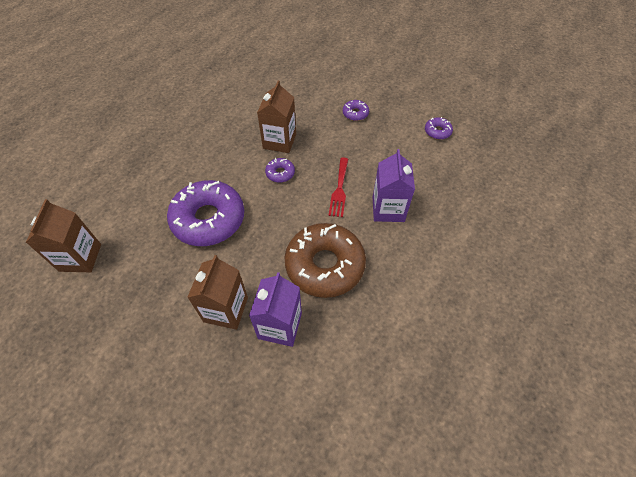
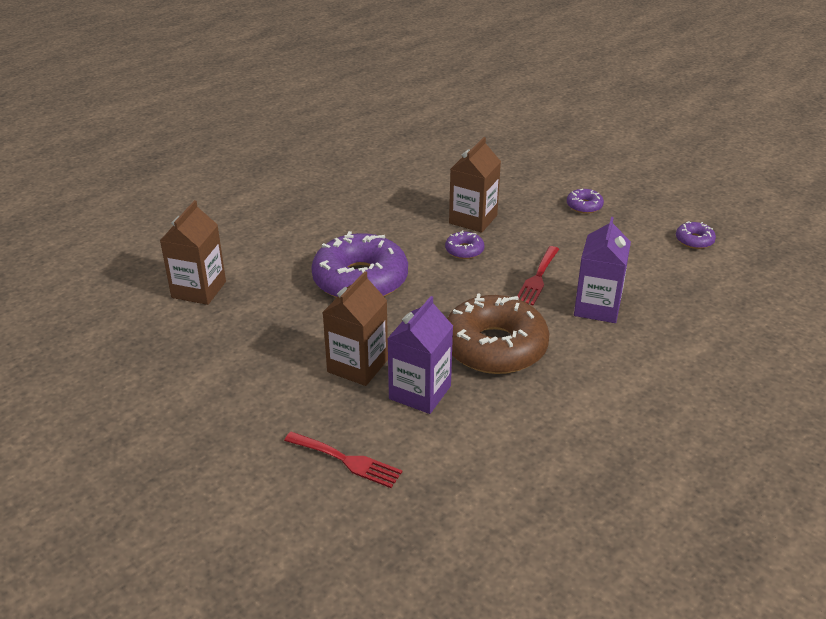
camera: 15 degrees right, 20 degrees down
(239, 414) = (347, 461): none -> red fork

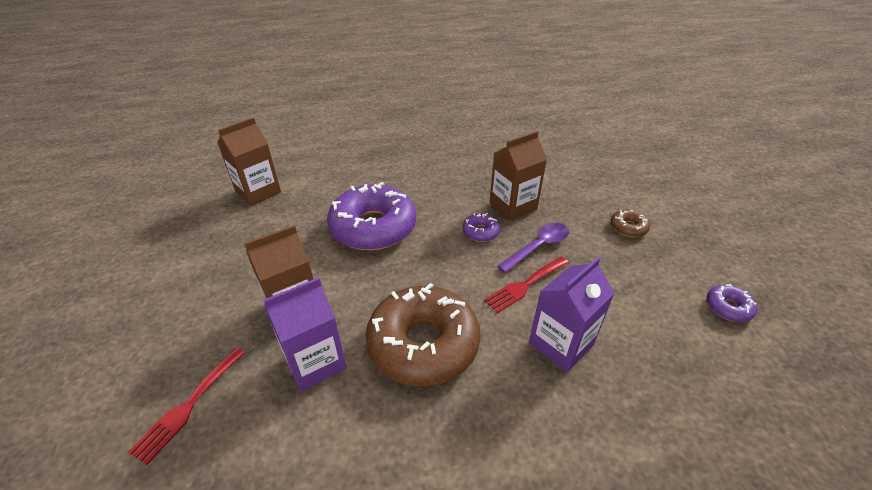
camera: 30 degrees right, 5 degrees up
(347, 461) = (188, 406): red fork -> red fork turned 60 degrees clockwise
(524, 246) = (538, 247): none -> purple spoon
(584, 206) = (628, 227): purple donut -> brown donut

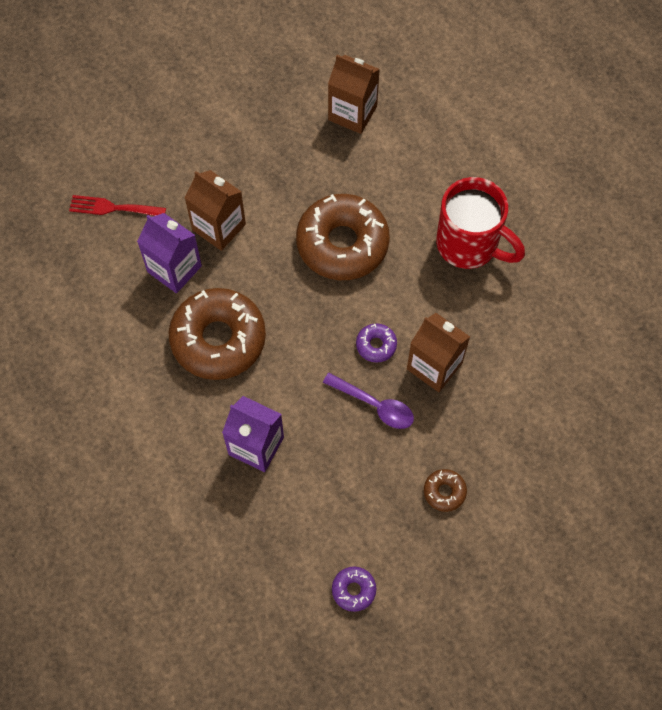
camera: 70 degrees right, 25 degrees up
(373, 227) = (342, 243): purple donut -> brown donut
(418, 165) = (469, 245): none -> red mug
(525, 285) = (314, 403): red fork -> none

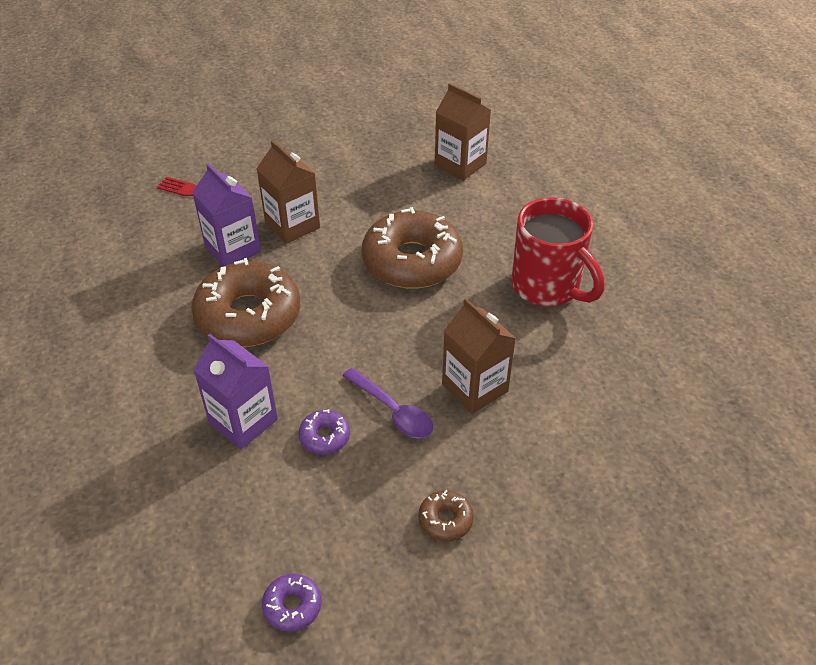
camera: 15 degrees right, 20 degrees down
(376, 345) = (415, 355): purple donut -> purple donut (324, 437)

